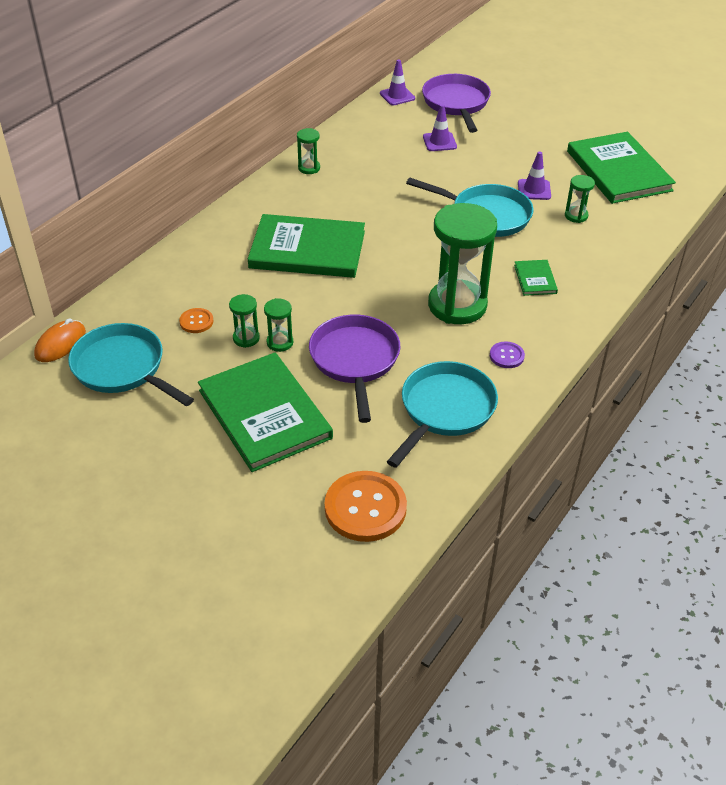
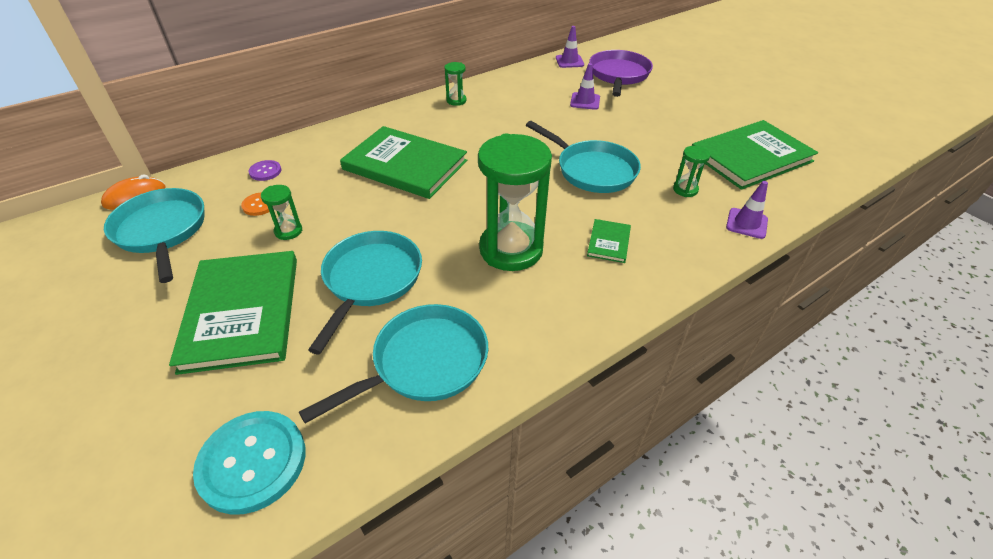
camera: 20 degrees right, 0 degrees up
(280, 342) = (315, 243): green hourglass -> none
(355, 361) = (371, 280): purple pan -> turquoise pan
(365, 508) = (252, 462): orange button -> turquoise button
(506, 356) = (531, 318): purple button -> purple button (265, 171)
(534, 190) = (653, 157): purple traffic cone -> purple traffic cone (746, 223)
(618, 171) = (751, 157): green book -> green book turned 60 degrees clockwise

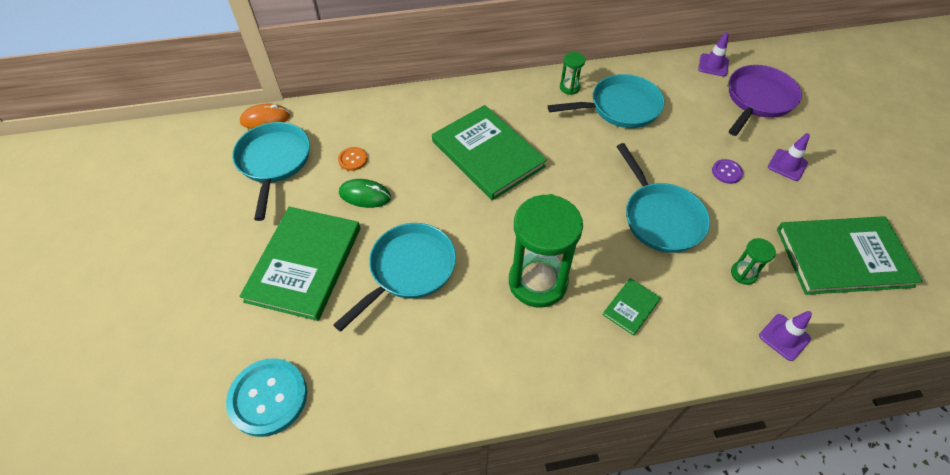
camera: 25 degrees right, 10 degrees up
(265, 171) = (370, 123): purple button -> purple button (726, 172)
(288, 231) = (365, 195): green hourglass -> green mouse
(424, 363) = (416, 366): turquoise pan -> turquoise pan (620, 107)
(585, 101) = (700, 126): purple traffic cone -> purple traffic cone (787, 165)

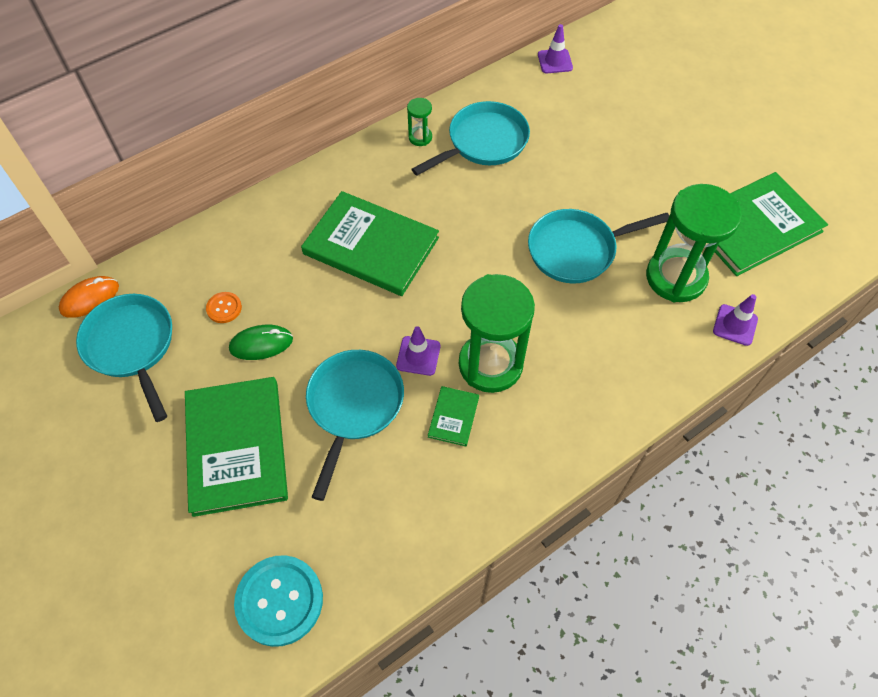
camera: 25 degrees left, 5 degrees up
(631, 307) = (590, 353): green book -> green book (453, 417)
(660, 217) = (576, 250): turquoise pan -> turquoise pan turned 120 degrees clockwise
(726, 172) = (617, 177): purple button -> none
(743, 273) = (675, 277): green hourglass -> green hourglass, size x2.29
(758, 100) = (614, 86): purple pan -> none
(787, 165) = (669, 149): purple traffic cone -> purple traffic cone (418, 356)

